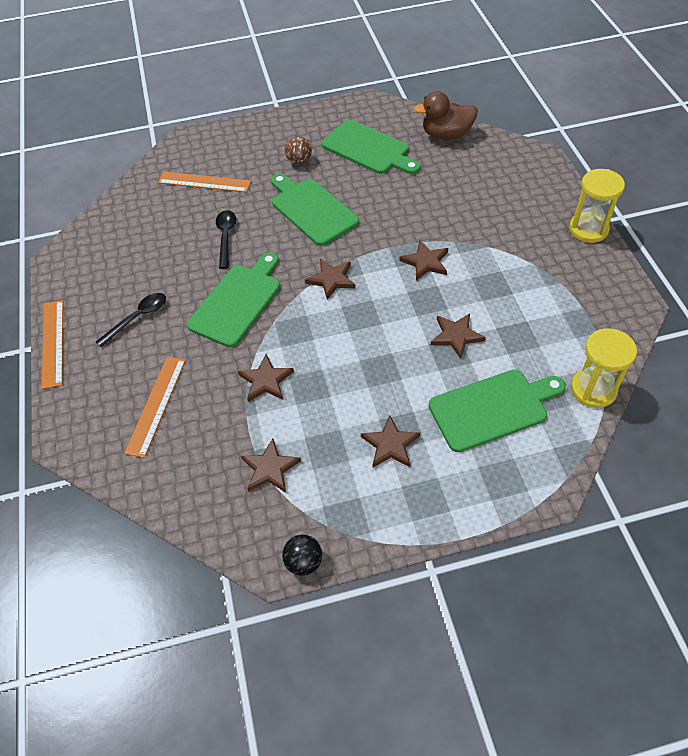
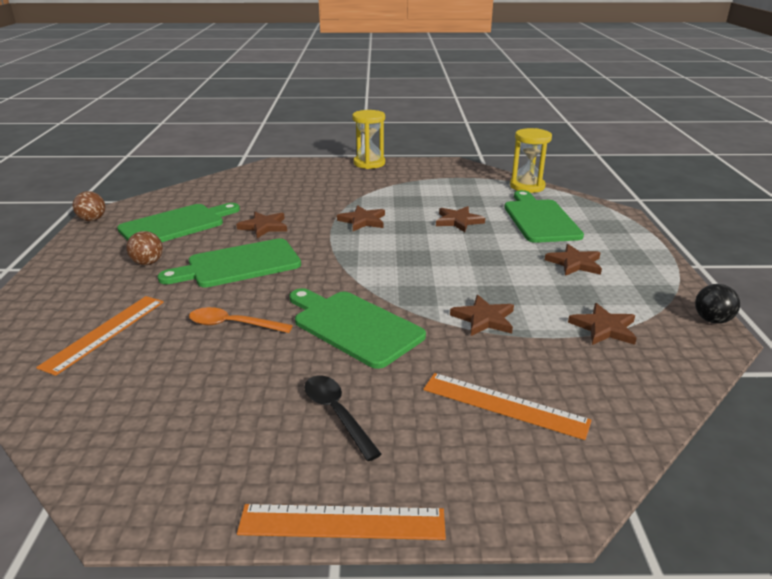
camera: 80 degrees left, 25 degrees down
(226, 237) = (233, 324): black spoon -> orange spoon
(331, 279) = (355, 266): brown star -> brown star (264, 227)
(359, 101) = (92, 220): none -> brown ball
(446, 135) = (201, 190): brown duck -> none

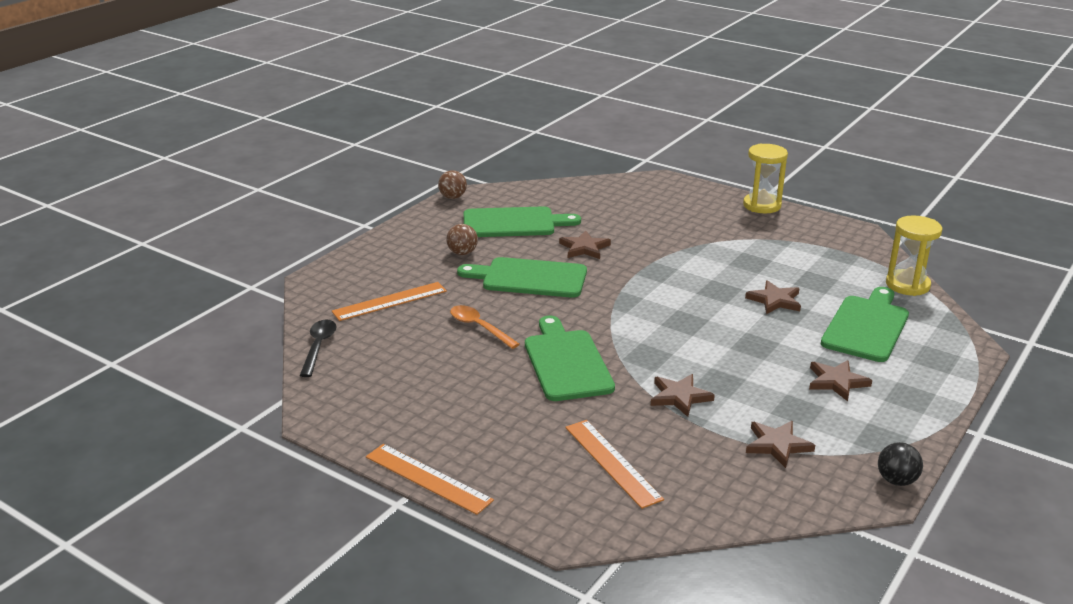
camera: 35 degrees right, 0 degrees up
(336, 413) = (488, 418): black spoon -> black spoon (318, 347)
(363, 221) = (680, 270): brown star -> none

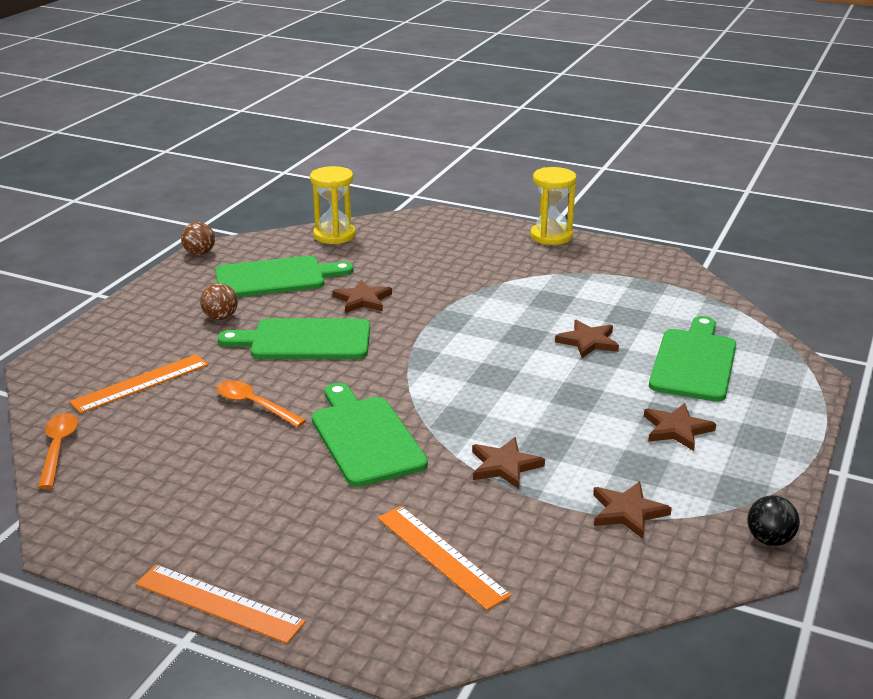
camera: 10 degrees left, 0 degrees up
(318, 347) = (58, 448): black spoon -> orange spoon
(907, 285) = (726, 312): yellow hourglass -> yellow hourglass (334, 235)

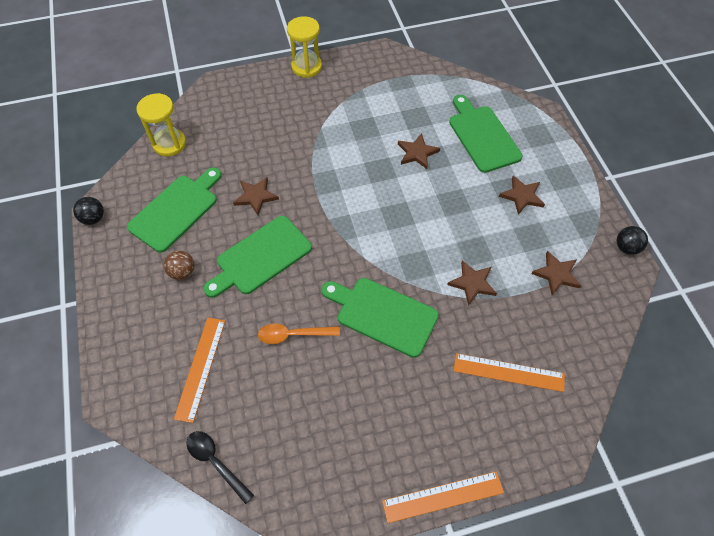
camera: 40 degrees left, 30 degrees up
(58, 448) = (216, 462): orange spoon -> black spoon
(199, 253) = (94, 218): brown ball -> black ball

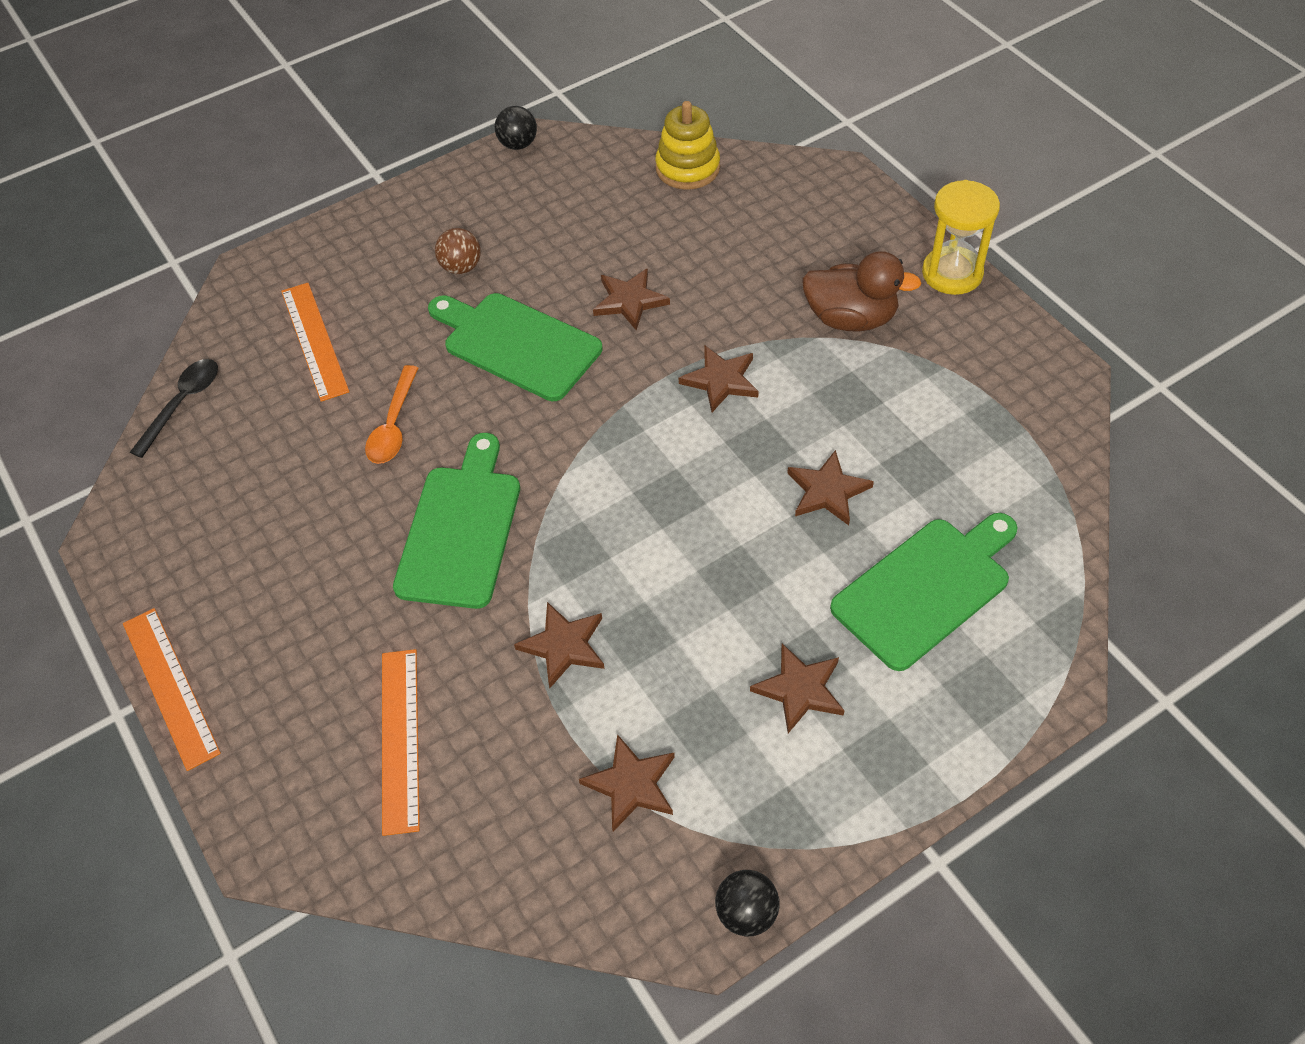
camera: 75 degrees right, 5 degrees down
(169, 144) = (687, 168): yellow hourglass -> yellow stacking toy
(176, 210) = (566, 221): green cutting board -> none
(200, 368) = (314, 340): orange ruler -> orange ruler turned 75 degrees clockwise
(293, 334) = (393, 425): orange spoon -> orange spoon turned 150 degrees counterclockwise
(316, 111) = (850, 318): none -> brown duck
(331, 173) = (721, 380): none -> brown star

